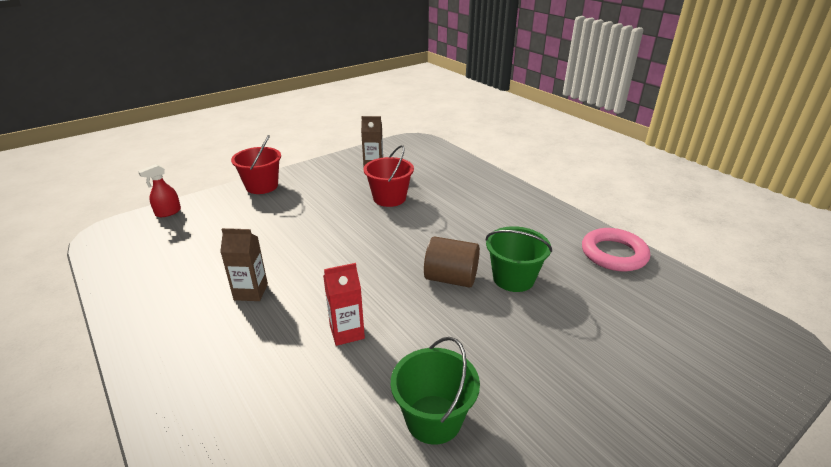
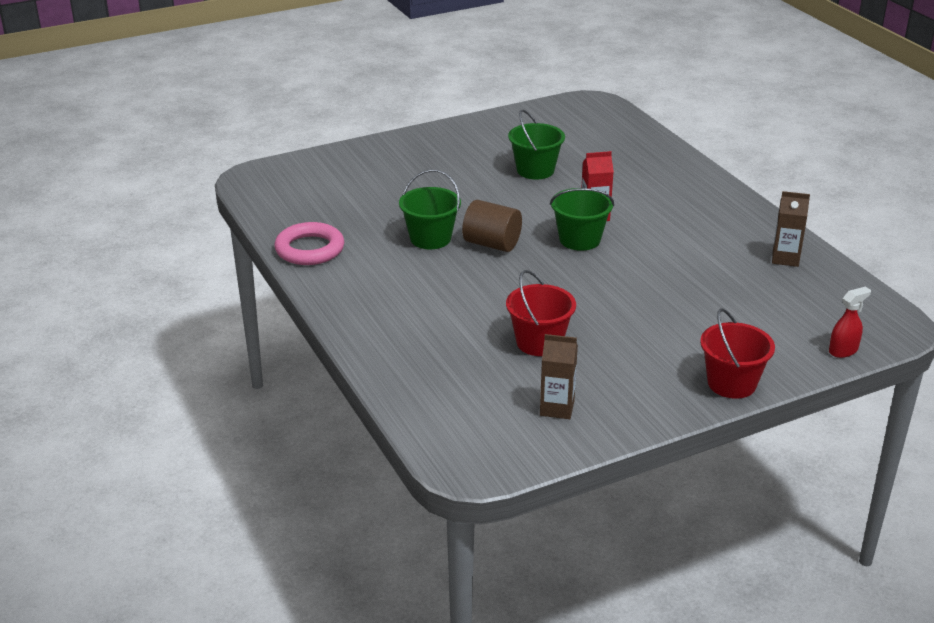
camera: 170 degrees left, 0 degrees up
(251, 292) = (689, 251): brown carton -> brown carton (785, 258)
(363, 294) = (579, 239): none -> green bucket

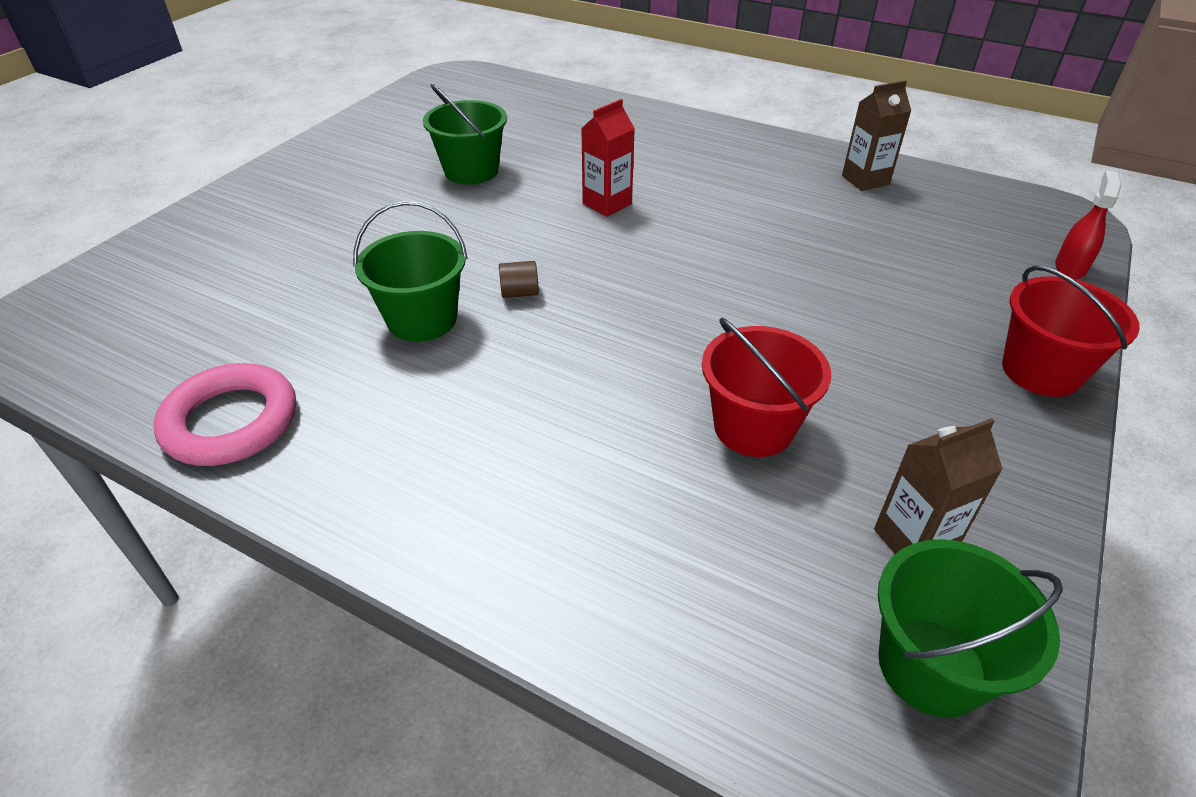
camera: 35 degrees left, 10 degrees up
(492, 244) = (519, 293): brown cylinder -> brown cylinder, size x0.49
(579, 239) = (625, 242): green bucket -> green bucket (931, 666)

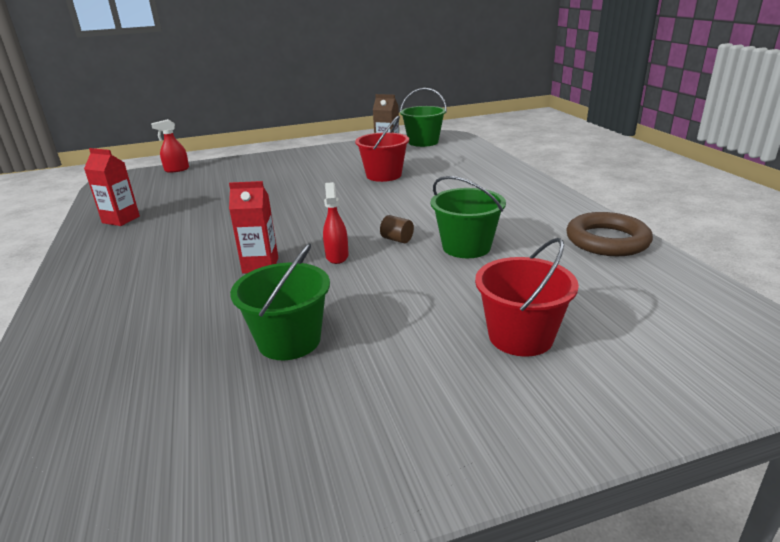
camera: 135 degrees left, 15 degrees down
(231, 421) = (607, 240): pink ring -> brown ring
(552, 243) = (337, 256): none -> red spray bottle
(865, 180) = (121, 219): brown carton -> red carton
(1041, 371) = (270, 158): red bucket -> red bucket (520, 336)

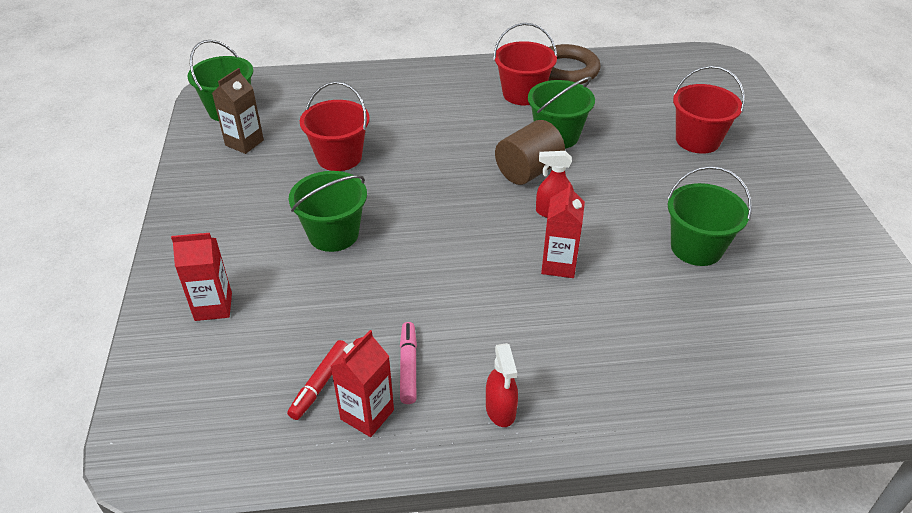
camera: 80 degrees left, 15 degrees up
(152, 204) = (320, 384): none -> red marker
(157, 225) = (408, 367): none -> pink marker
(176, 170) = (152, 373): red spray bottle -> red spray bottle (500, 410)
(225, 171) = (213, 306): none -> red carton
(294, 187) = (333, 234): none -> green bucket
(397, 239) = (528, 171): brown cylinder -> brown cylinder, size x2.05
(532, 224) = (522, 94): none -> red bucket

